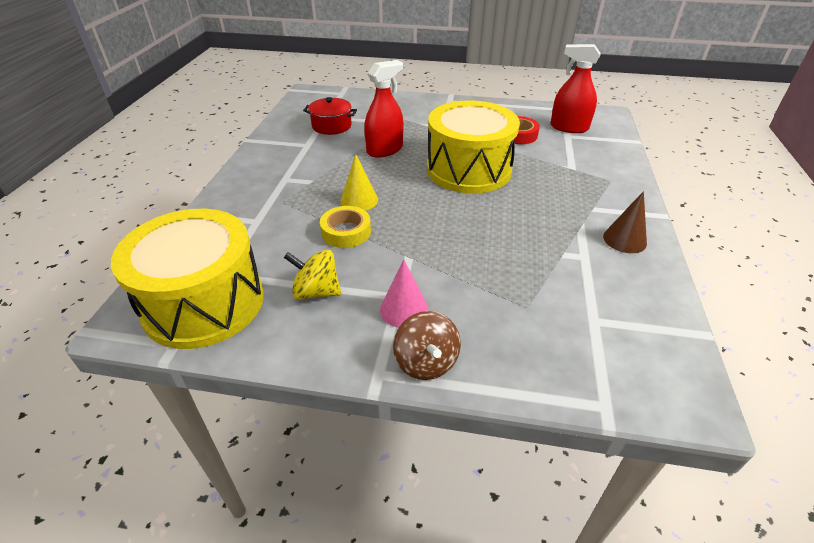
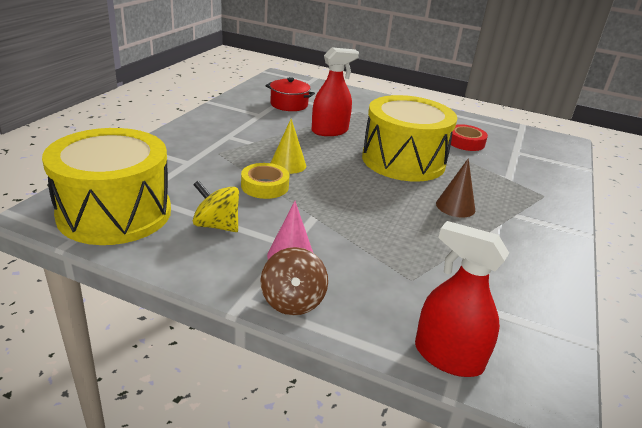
camera: 10 degrees right, 10 degrees down
(569, 127) = (520, 145): red spray bottle -> red spray bottle (448, 357)
(624, 239) = (537, 246): brown cone -> brown cone (455, 206)

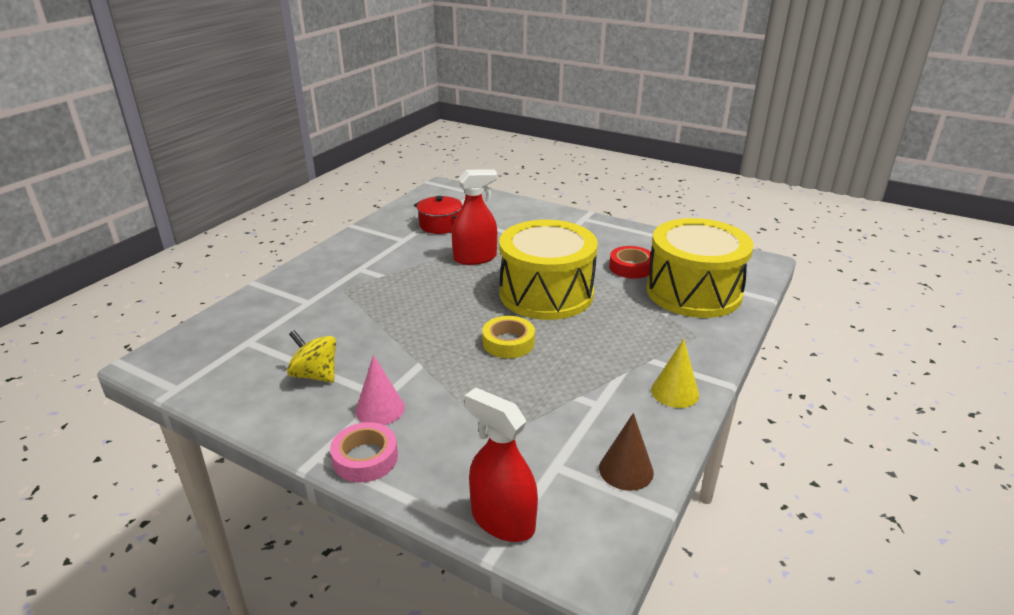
camera: 10 degrees right, 0 degrees up
(115, 213) = (219, 362): yellow drum -> yellow drum (693, 292)
(265, 186) = (379, 328): yellow tape -> yellow tape (508, 342)
(288, 164) = (413, 302): yellow cone -> yellow cone (675, 392)
(292, 301) = (365, 458): brown spinning top -> pink tape
(455, 206) = (583, 350): brown cone -> brown cone (626, 470)

